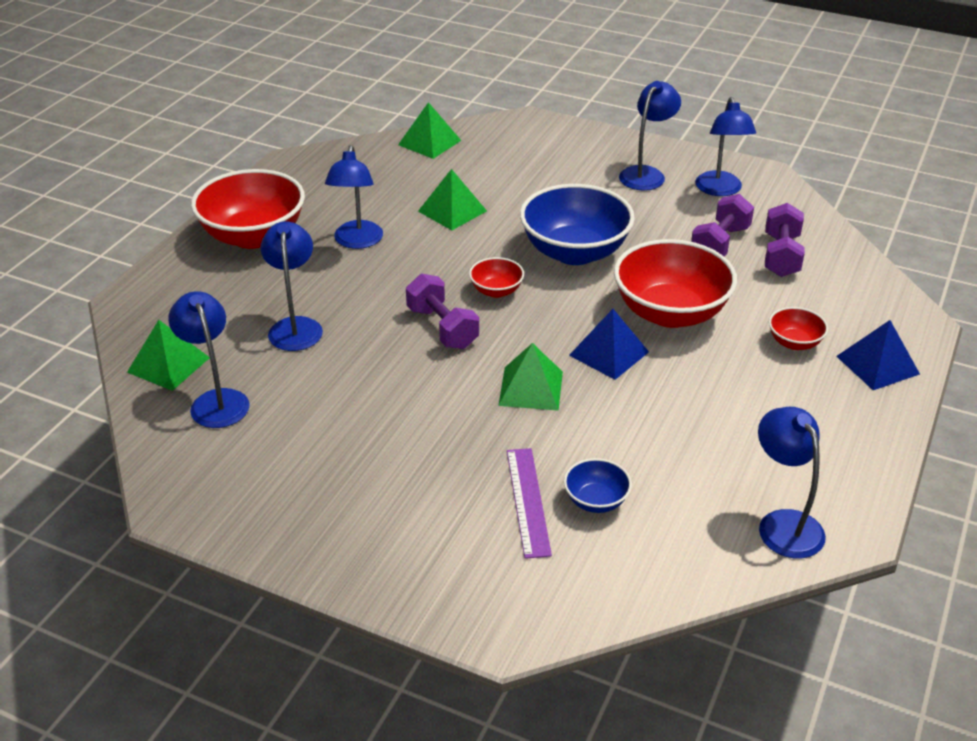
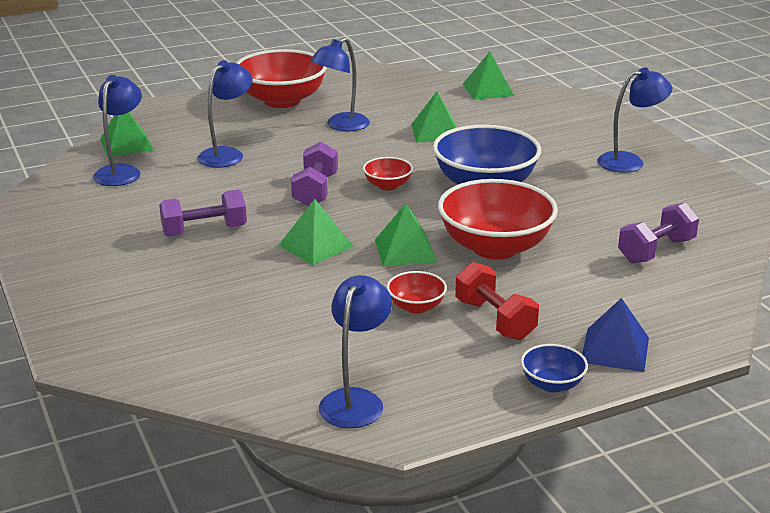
camera: 40 degrees right, 10 degrees down
(528, 501) = (207, 301): purple ruler -> none
(596, 501) = (250, 322): blue bowl -> blue bowl (552, 384)
(609, 353) = (405, 250): blue pyramid -> green pyramid
(720, 190) = (677, 192): blue lamp -> none
(720, 244) = (614, 224): purple dumbbell -> purple dumbbell (204, 231)
(767, 385) = (494, 320): none -> red dumbbell
(794, 343) = (566, 305): red bowl -> red bowl (416, 307)

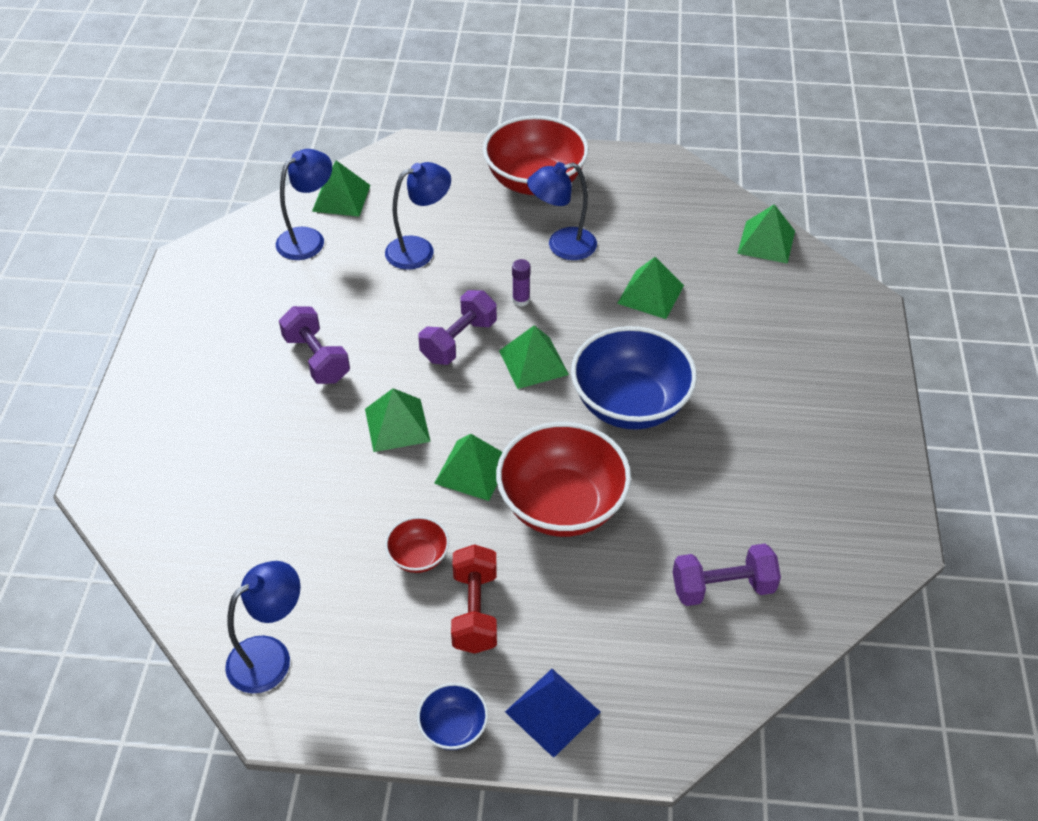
camera: 30 degrees right, 20 degrees up
(204, 231) = (317, 359): purple dumbbell -> purple dumbbell turned 45 degrees clockwise
(341, 159) = (521, 300): none -> purple glue stick
(387, 185) = (533, 362): red bowl -> green pyramid
(629, 161) = (821, 429): blue lamp -> none

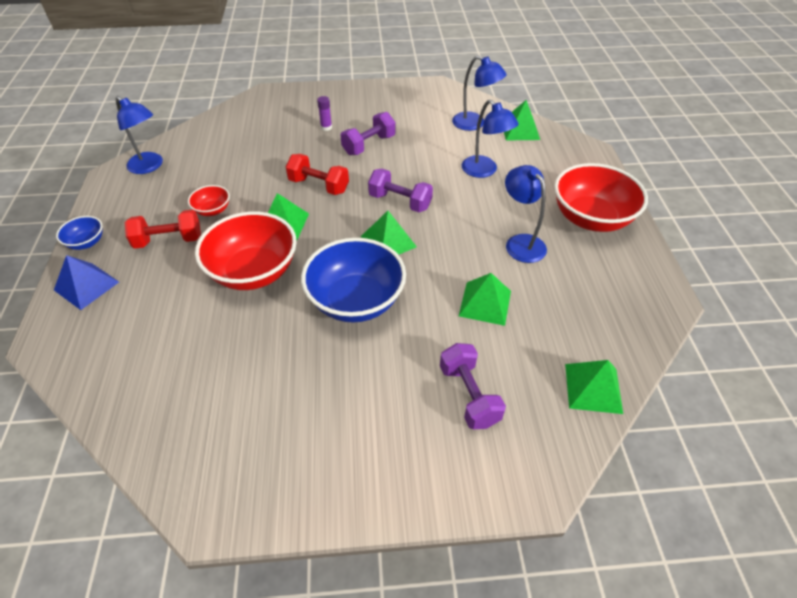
camera: 80 degrees right, 0 degrees up
(397, 425) = (319, 186): green pyramid -> red dumbbell
(521, 300) = (451, 227): purple glue stick -> purple glue stick (326, 127)
(722, 587) = (173, 374): purple dumbbell -> purple dumbbell (469, 395)

